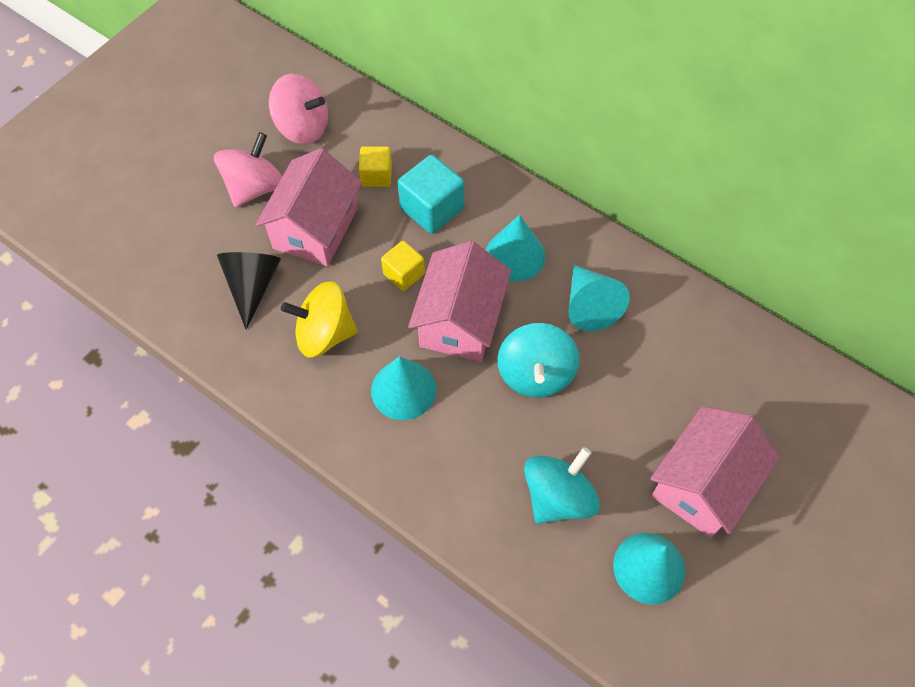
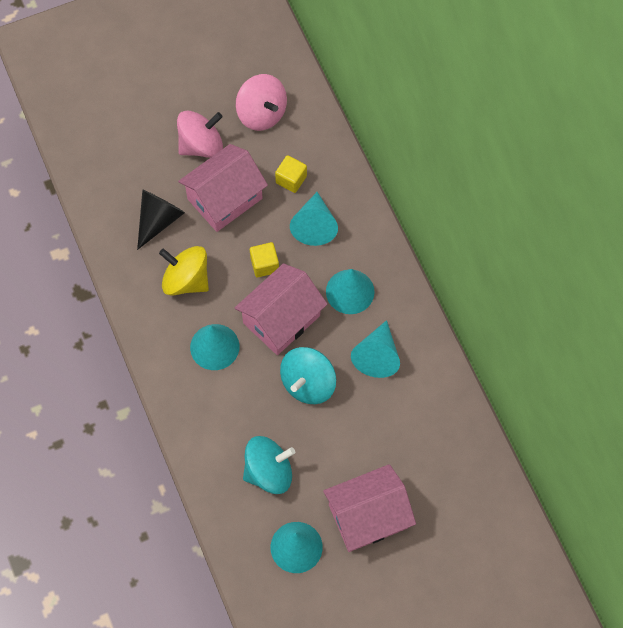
camera: 30 degrees right, 5 degrees up
(432, 208) = (314, 225): turquoise cube -> turquoise cone

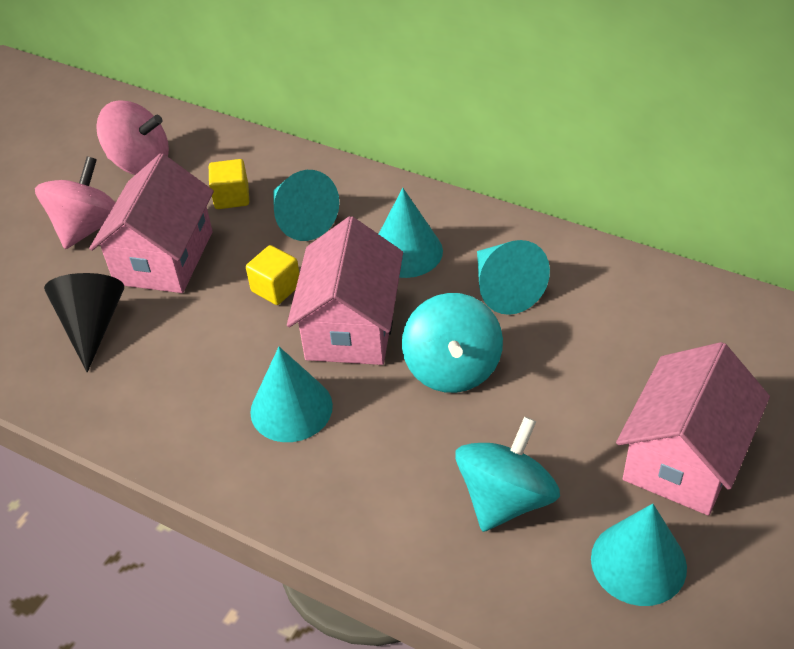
camera: 35 degrees left, 20 degrees down
(186, 280) = (185, 363): yellow spinning top -> none

